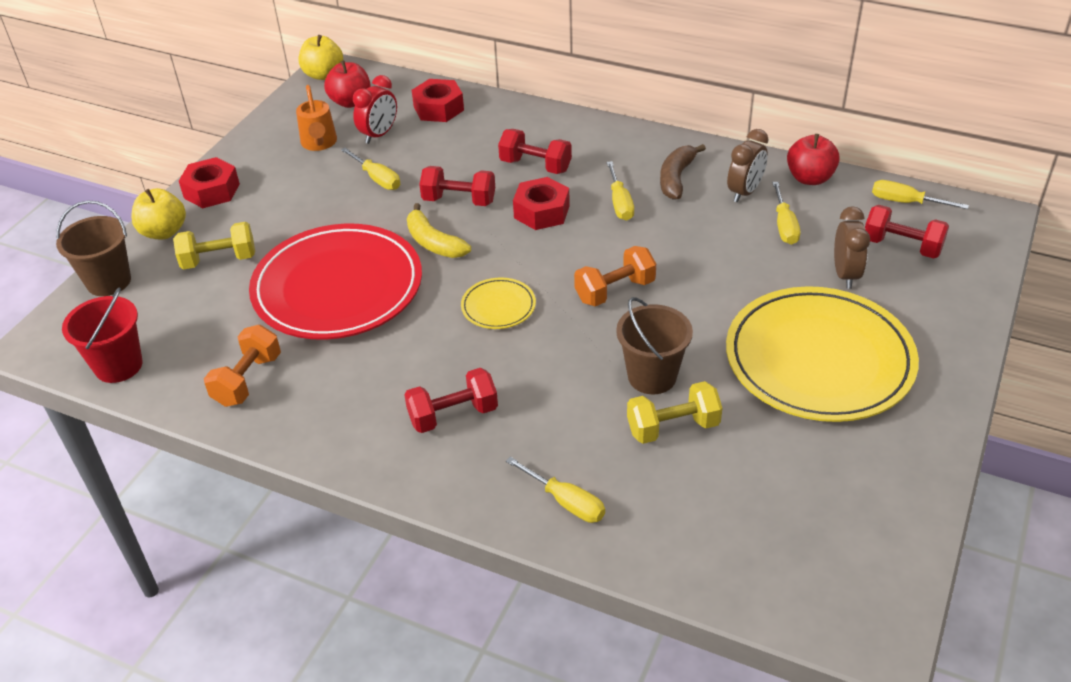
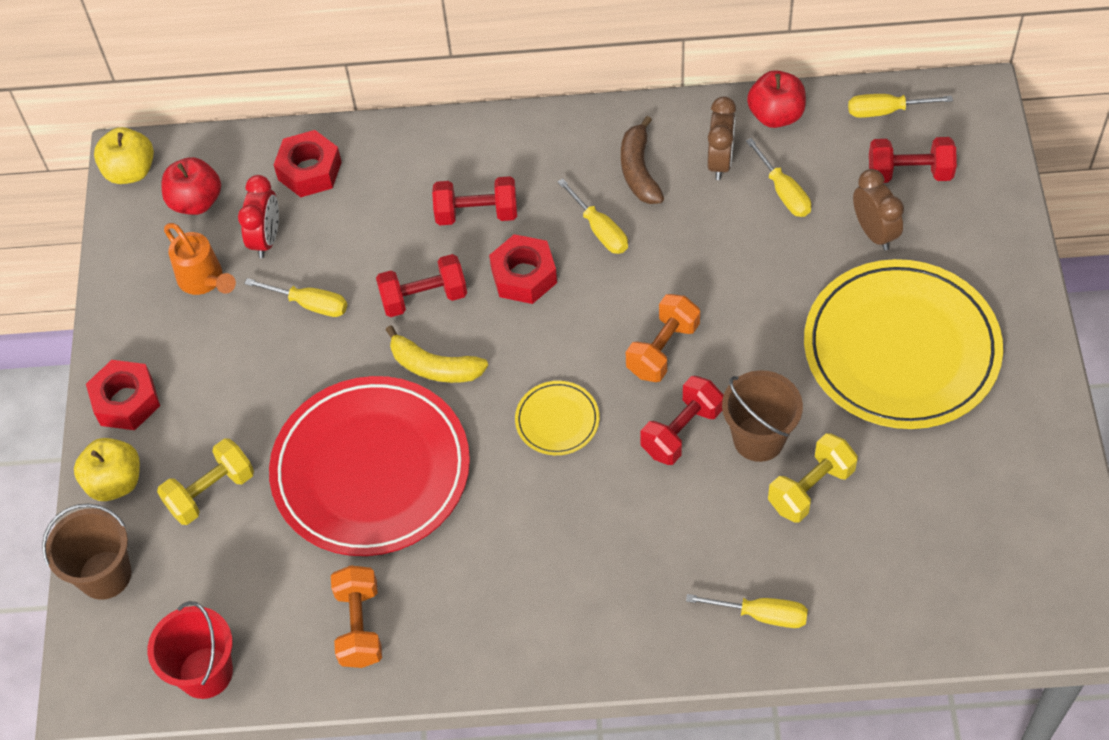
camera: 25 degrees left, 15 degrees up
(453, 415) = (596, 570): red dumbbell -> red dumbbell (681, 431)

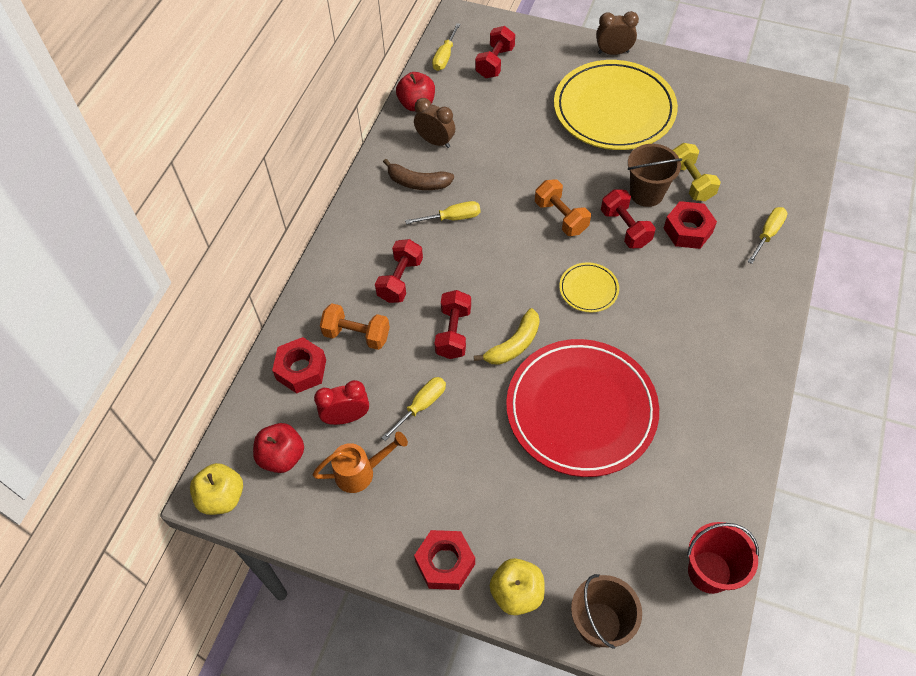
camera: 70 degrees left, 0 degrees up
(211, 492) = (555, 523): yellow dumbbell -> none
(266, 239) = (346, 417): red clock -> red clock turned 45 degrees counterclockwise
(359, 626) = (704, 455): orange dumbbell -> orange dumbbell (356, 335)
(524, 276) = (466, 270): red nut -> red nut (688, 230)
(784, 192) = (476, 120): yellow screwdriver -> none
(874, 232) = (528, 92): brown clock -> brown clock (613, 52)

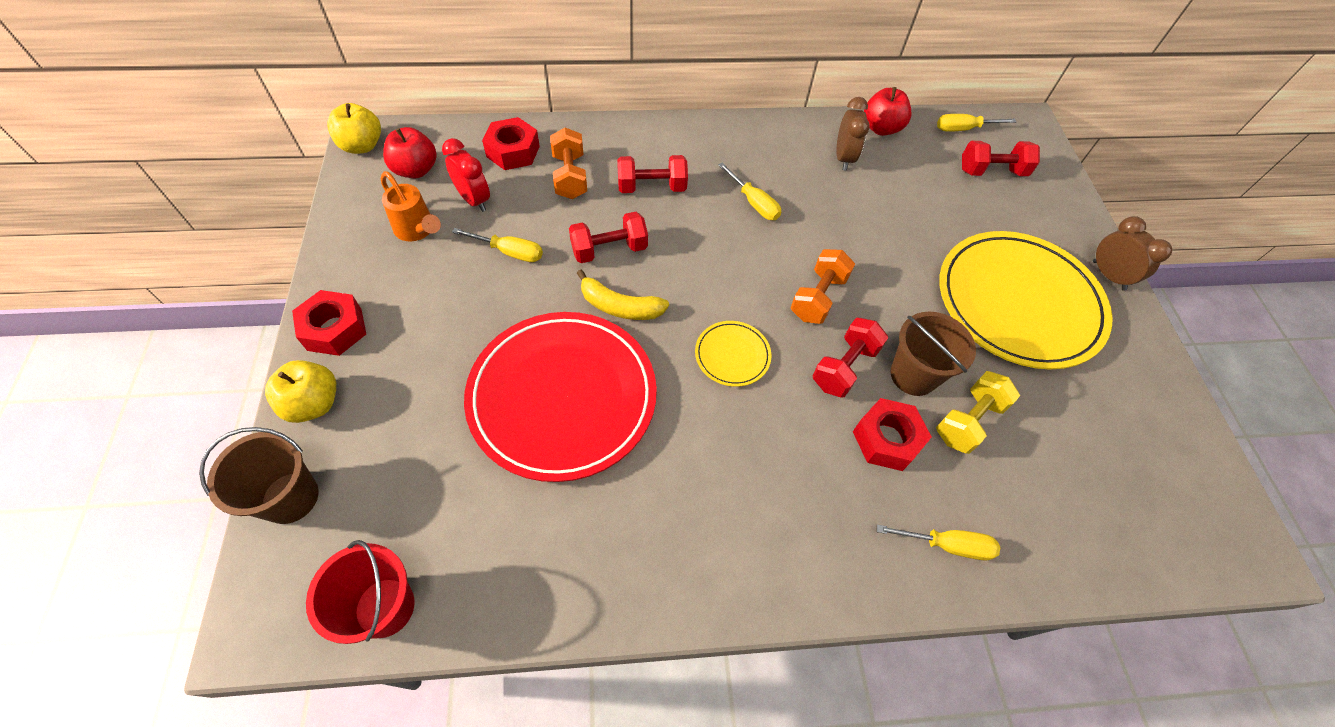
camera: 60 degrees right, 0 degrees up
(418, 182) = (780, 161): brown banana -> none

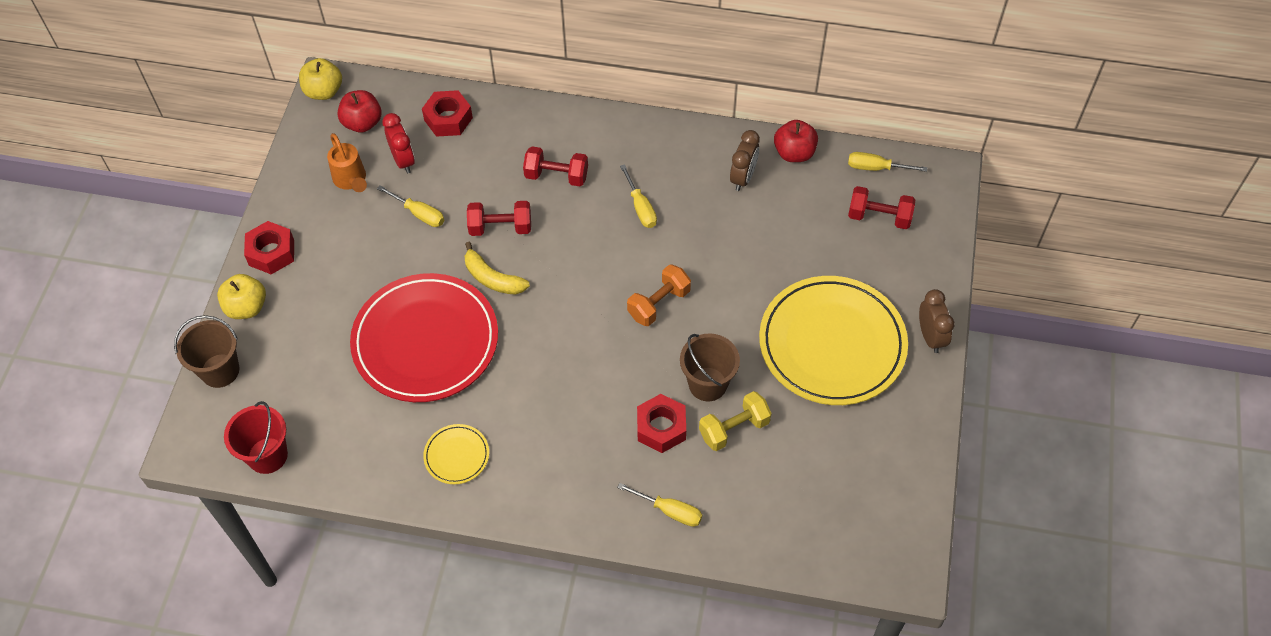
camera: 20 degrees right, 0 degrees up
(570, 176) = (489, 152): orange dumbbell -> none
(732, 355) = (567, 337): yellow plate -> yellow plate (456, 455)
(844, 367) = (654, 365): red dumbbell -> none

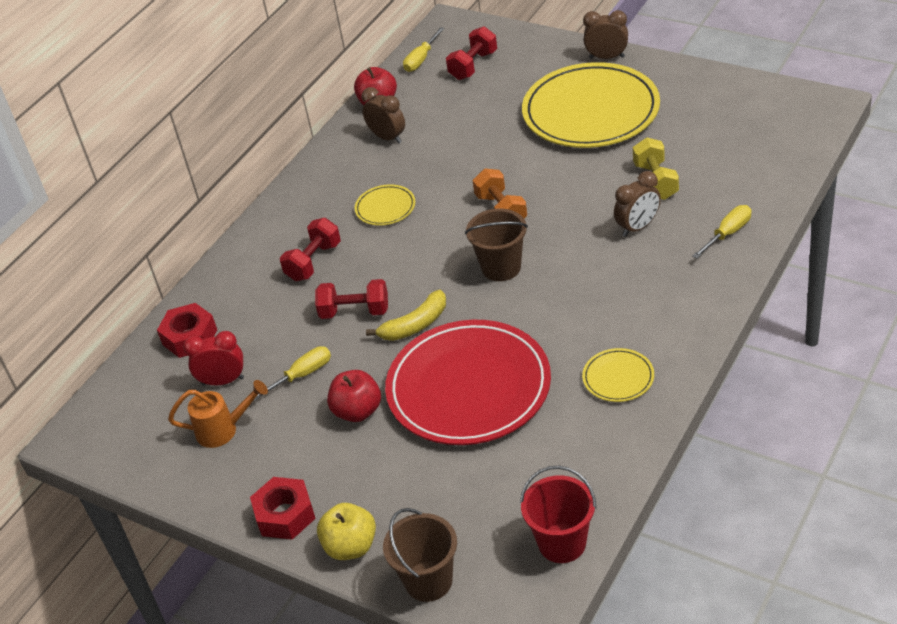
camera: 65 degrees left, 15 degrees down
(323, 91) = (80, 443): yellow apple -> none
(362, 123) = (149, 412): red apple -> red apple (357, 411)
(500, 227) = (354, 311): red dumbbell -> red dumbbell turned 75 degrees clockwise
(641, 208) = (385, 208): yellow screwdriver -> yellow plate
(661, 427) = (638, 227): red nut -> brown clock
(707, 384) = (602, 191): brown bucket -> brown bucket (501, 267)

